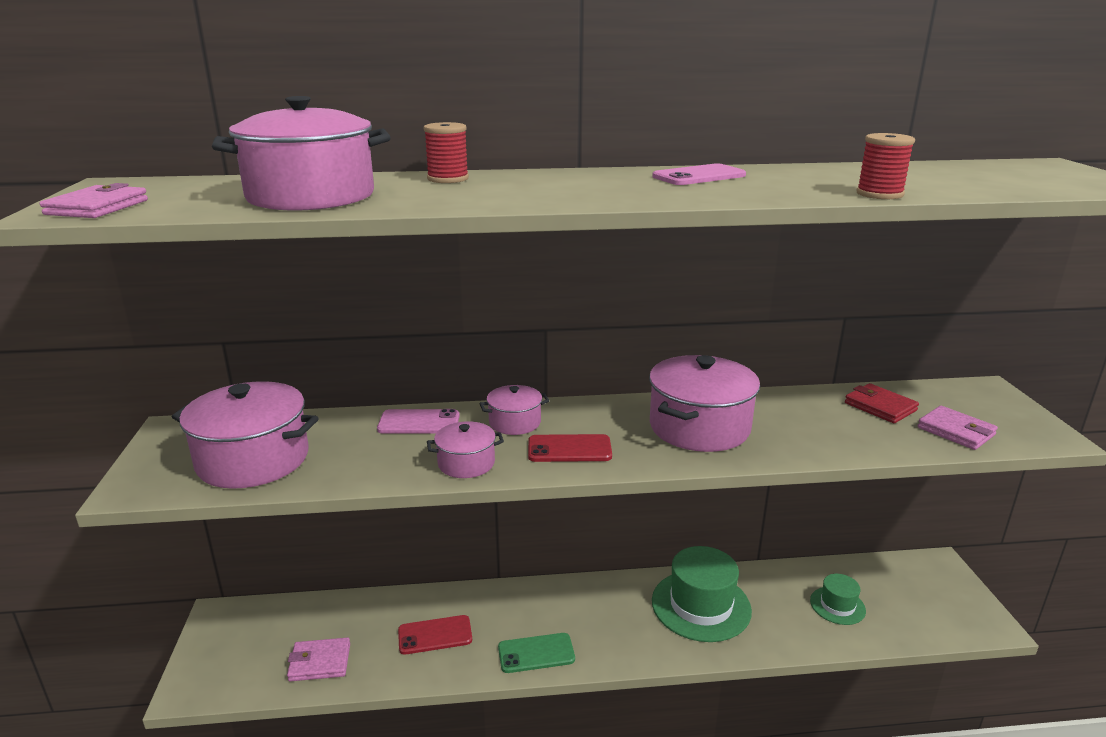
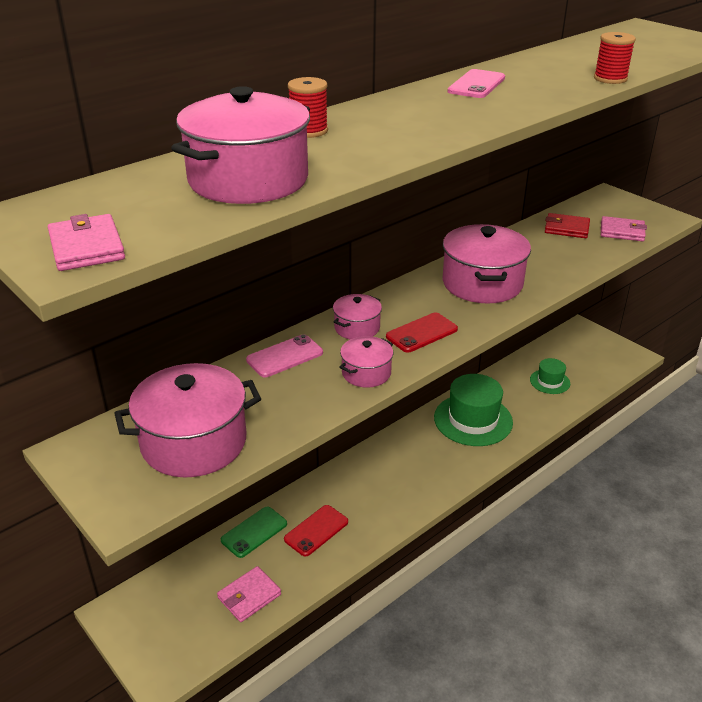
camera: 35 degrees left, 10 degrees up
(536, 653) = (400, 505): green phone -> green phone (254, 532)

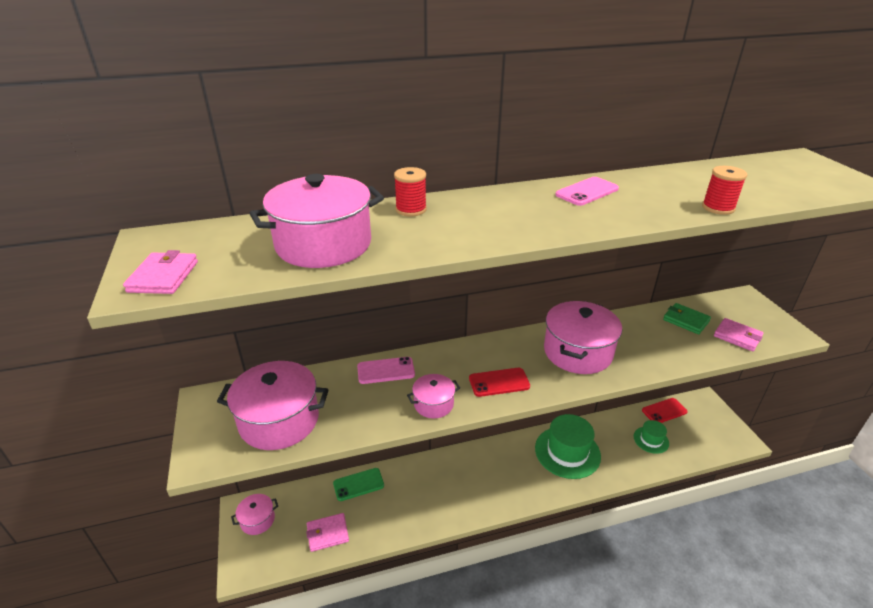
camera: 25 degrees right, 0 degrees up
(316, 530) = (400, 500): red phone -> red phone (664, 411)
(357, 328) = (453, 362): pink pot -> pink pot (257, 520)
(566, 228) = (686, 320): red wallet -> green wallet

